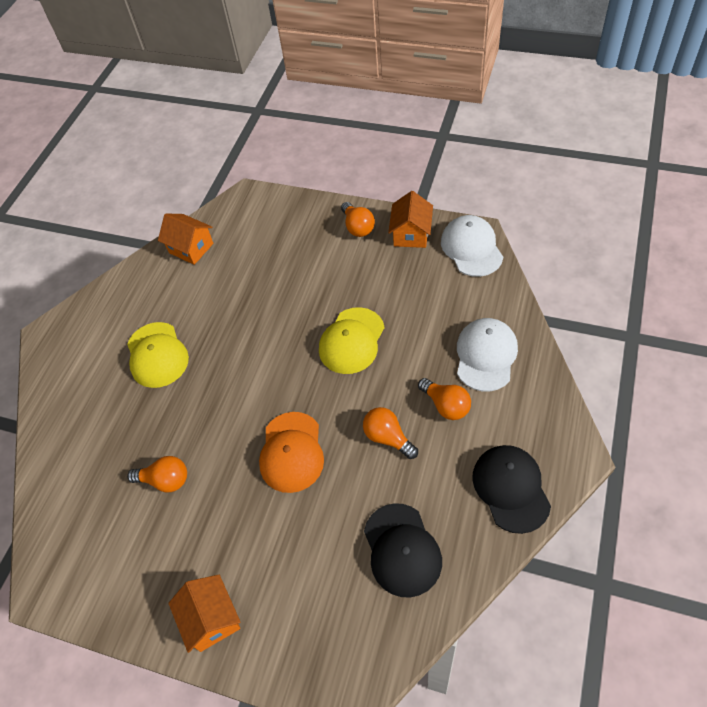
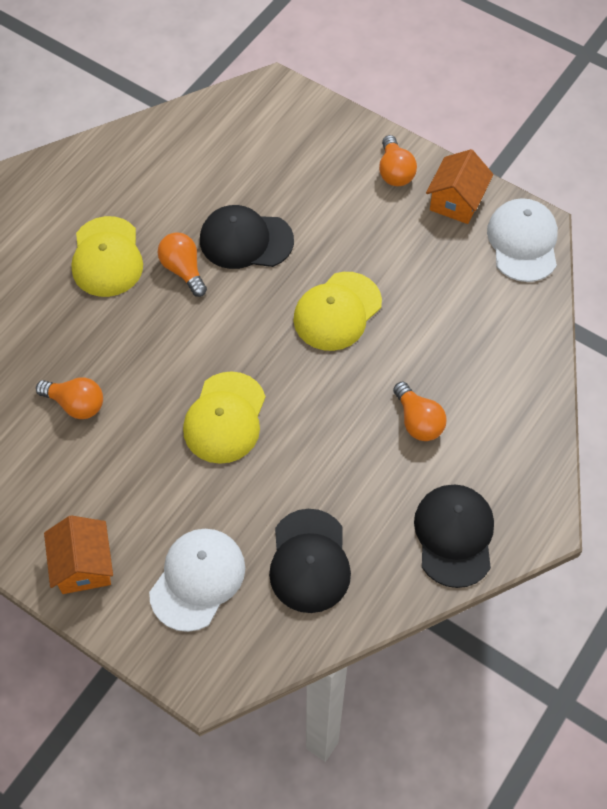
camera: 10 degrees right, 5 degrees up
(191, 248) = (184, 136): orange house -> none
(262, 309) = (246, 240): none -> black cap
(291, 452) = (225, 418): orange cap -> yellow cap
(388, 437) = (338, 436): orange light bulb -> orange light bulb (183, 270)
(486, 355) = (487, 378): white cap -> white cap (197, 579)

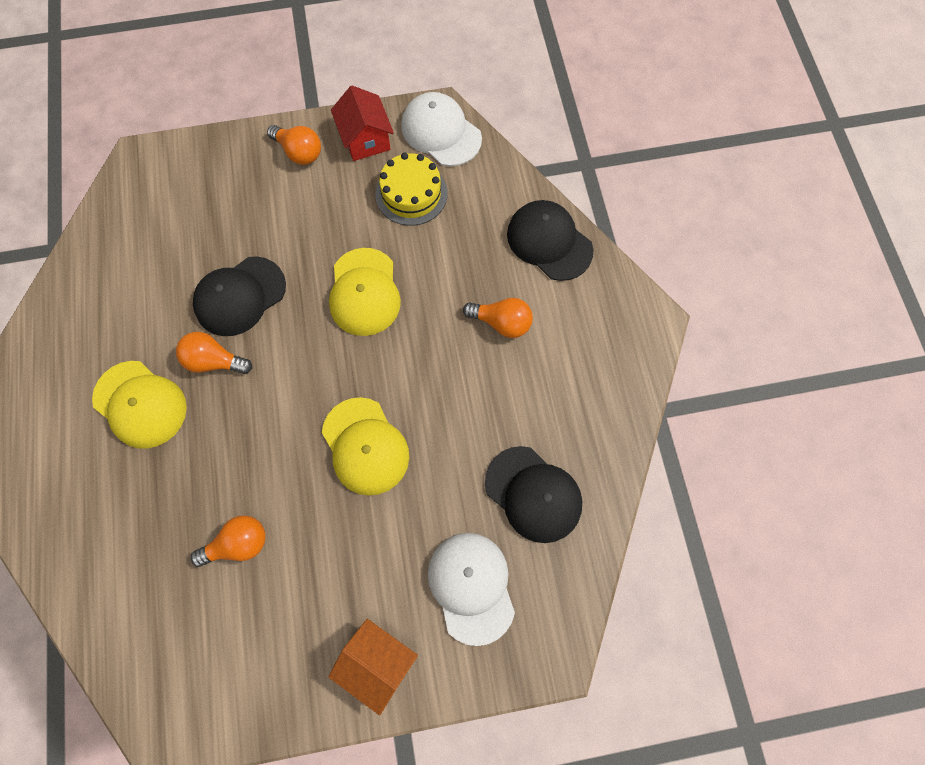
camera: 45 degrees left, 10 degrees up
(449, 269) = (411, 194): none -> yellow cake
(454, 536) = (606, 382): black cap -> black cap (549, 242)
(456, 201) = (365, 139): orange house -> red house

